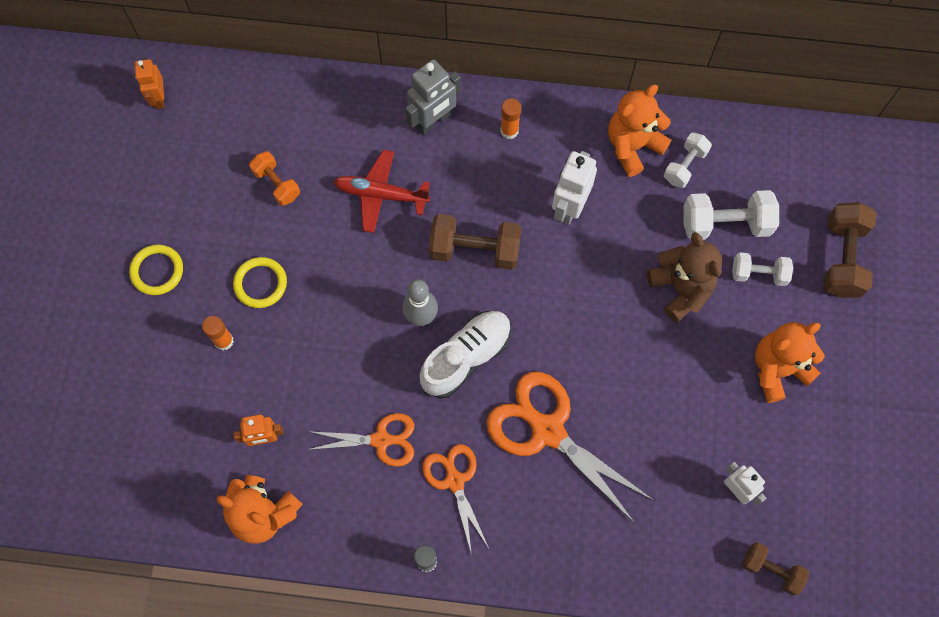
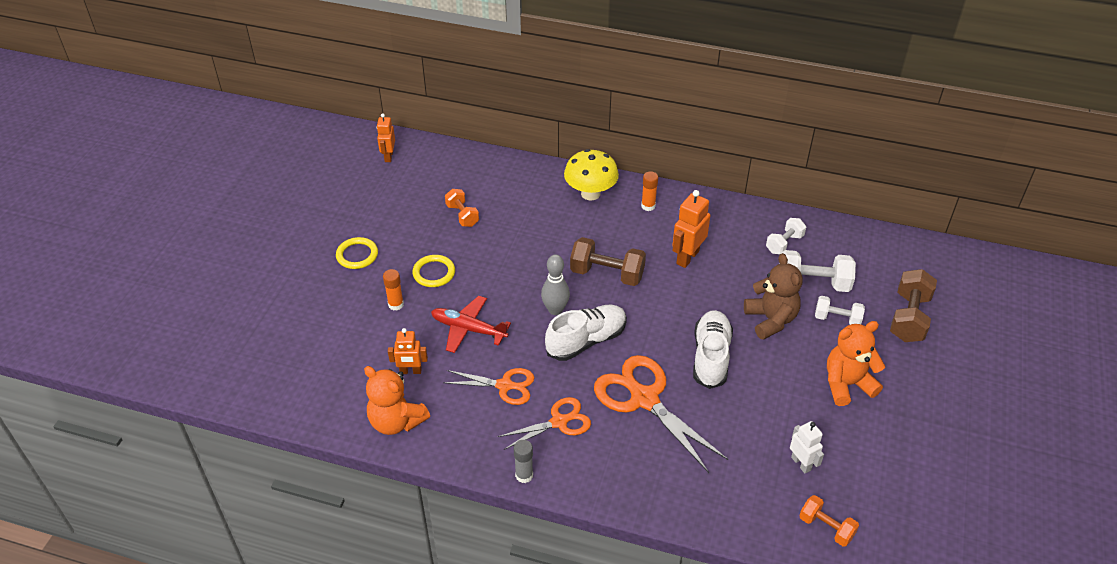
camera: 10 degrees right, 25 degrees down
(380, 194) = (540, 231): red plane -> red plane (468, 329)
(433, 121) = (590, 193): grey robot -> yellow mushroom
(454, 480) = (559, 422): orange scissors -> orange scissors turned 75 degrees clockwise
(569, 207) = (687, 257): white robot -> orange robot
(617, 356) = (711, 357): none -> white shoe
(633, 146) = (744, 227): orange teddy bear -> none
(771, 570) = (826, 527): brown dumbbell -> orange dumbbell

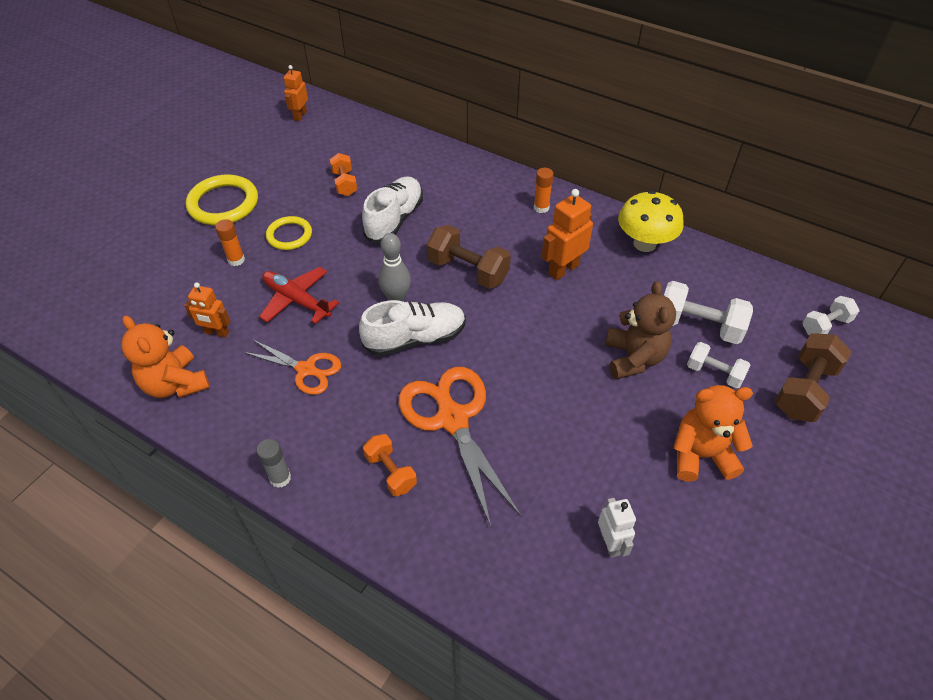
camera: 15 degrees right, 5 degrees up
(357, 255) = (223, 204): yellow ring -> yellow ring, size x1.61
(559, 422) = (347, 424): orange scissors -> none
(590, 193) = (485, 184): yellow mushroom -> yellow mushroom (644, 244)
(711, 357) = (548, 386): white shoe -> white shoe (394, 219)
(784, 243) = (679, 275): white dumbbell -> white dumbbell (825, 325)
(826, 527) = (613, 638): orange dumbbell -> orange dumbbell (391, 472)

